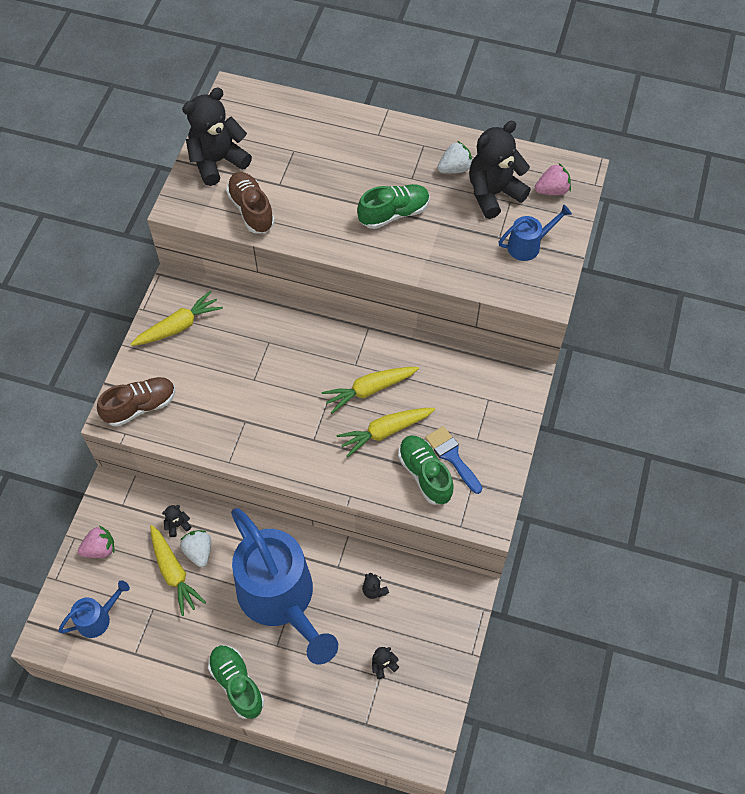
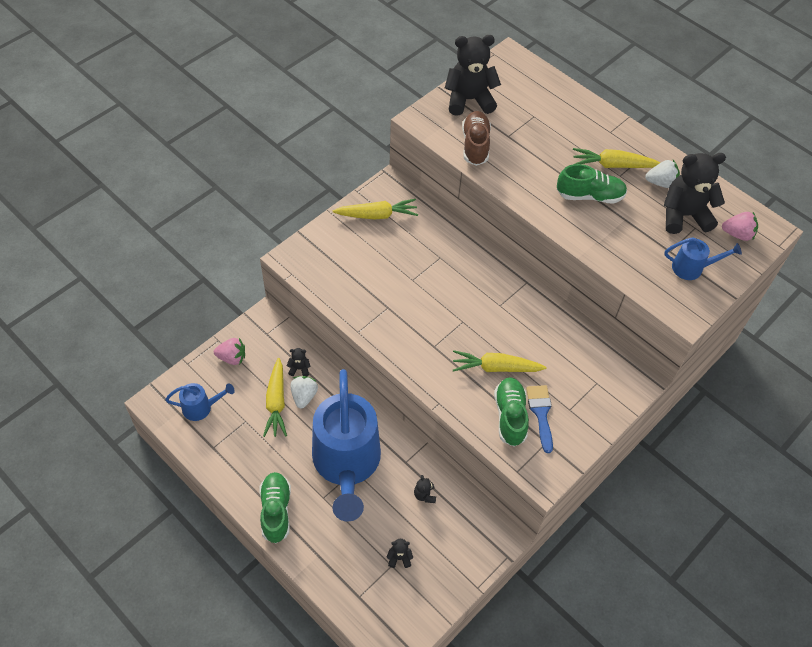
camera: 25 degrees right, 5 degrees down
(140, 406) = (314, 260): brown shoe -> none
(369, 390) = (501, 330): yellow carrot -> yellow carrot (612, 165)

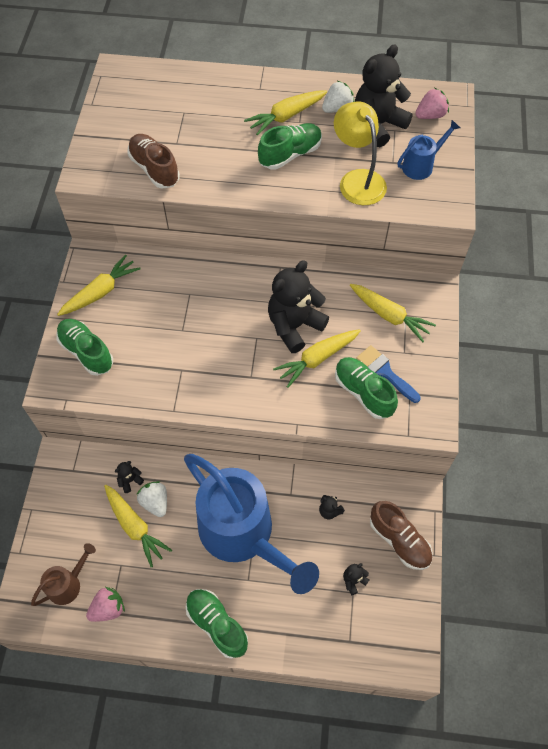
camera: 35 degrees left, 5 degrees up
(201, 407) = (68, 584): blue watering can -> brown watering can
(232, 357) = (58, 516): pink strawberry -> pink strawberry (108, 608)
(332, 250) = (86, 352): none -> green shoe
(460, 556) = (399, 540): none -> brown shoe
(469, 100) = (113, 131): black teddy bear -> black teddy bear (294, 326)
(583, 374) = (389, 315): none -> yellow carrot
(627, 247) = (357, 180): none -> yellow lamp

